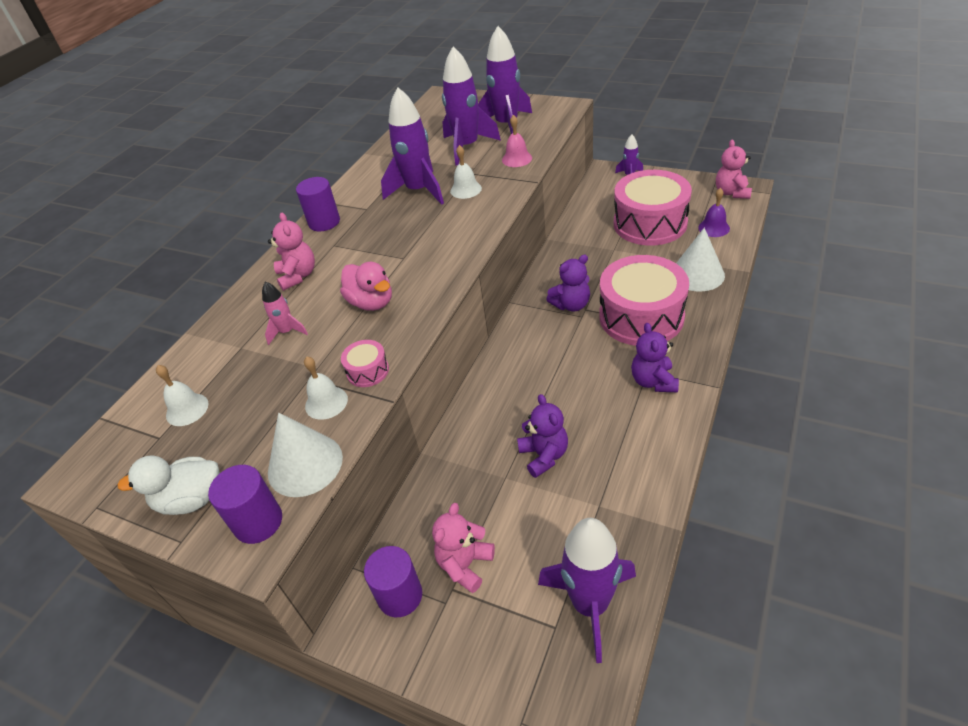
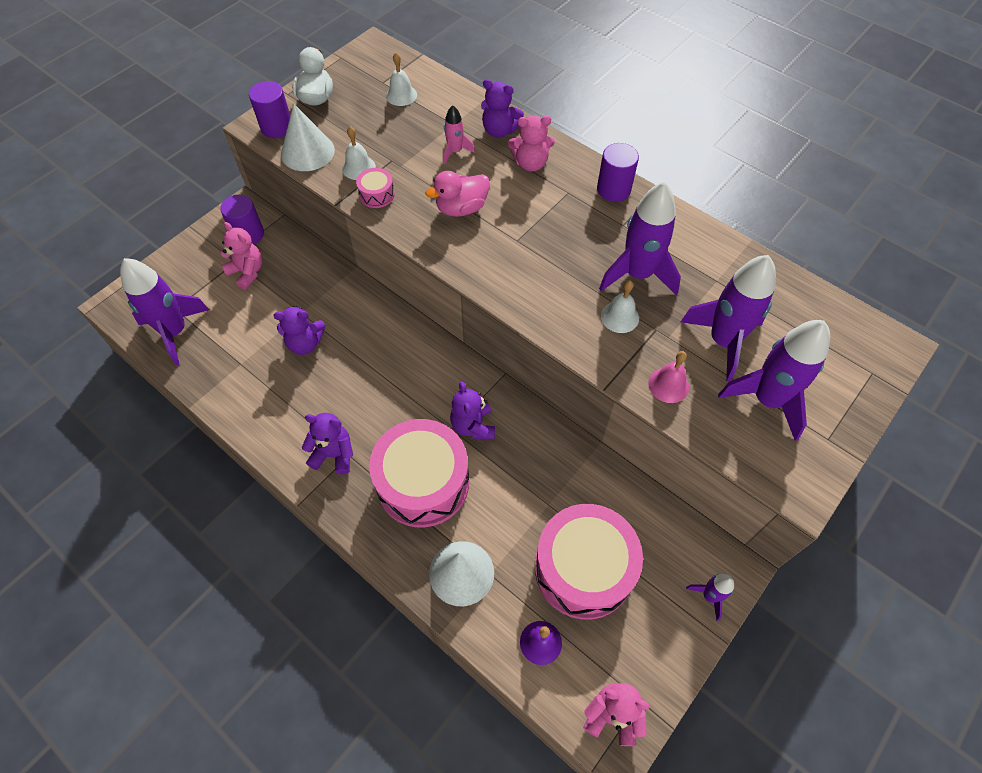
camera: 100 degrees right, 15 degrees up
(249, 309) = (499, 130): none -> purple teddy bear

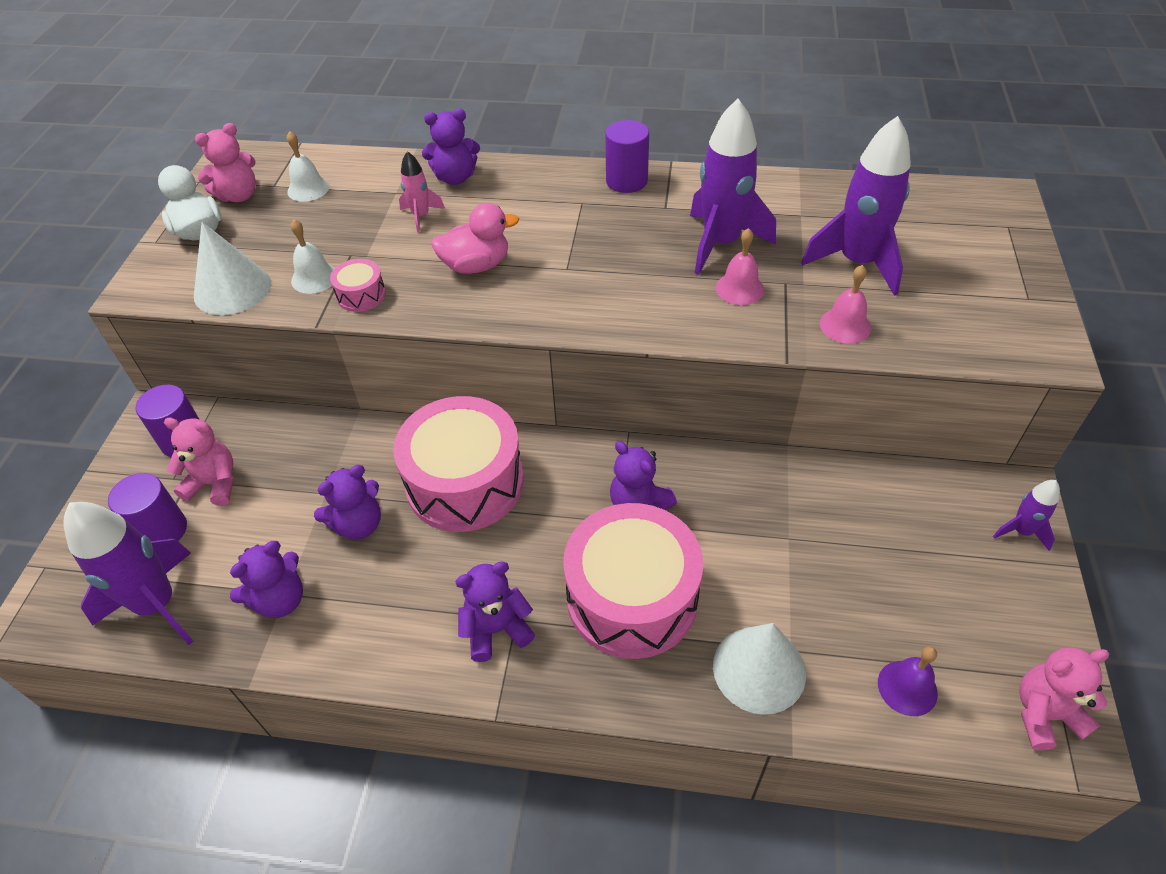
camera: 30 degrees left, 10 degrees down
(235, 366) = (280, 600): none -> purple teddy bear
(277, 127) = (168, 281): purple cylinder -> purple cylinder (162, 530)
(461, 208) = (476, 265): pink duck -> pink duck turned 135 degrees counterclockwise
(530, 163) = (517, 193): pink teddy bear -> pink teddy bear (239, 195)
(583, 569) = (881, 581): pink drum -> pink drum (465, 482)
(620, 317) = (739, 288): white bell -> pink bell
(767, 400) = (945, 292): purple rocket -> none

